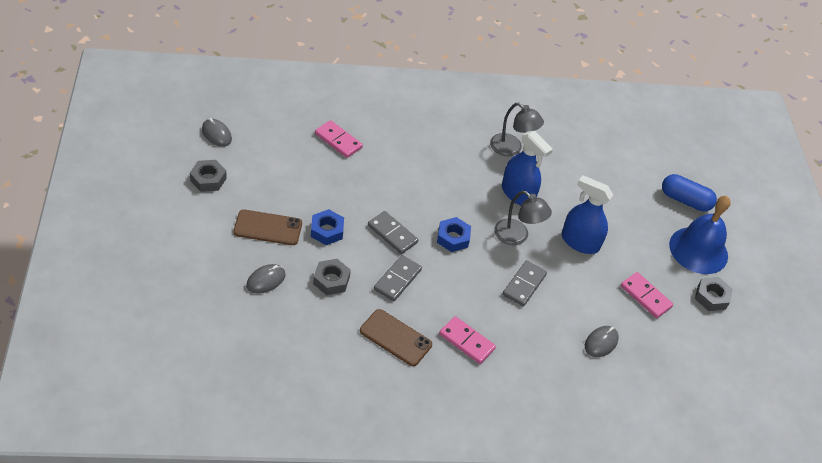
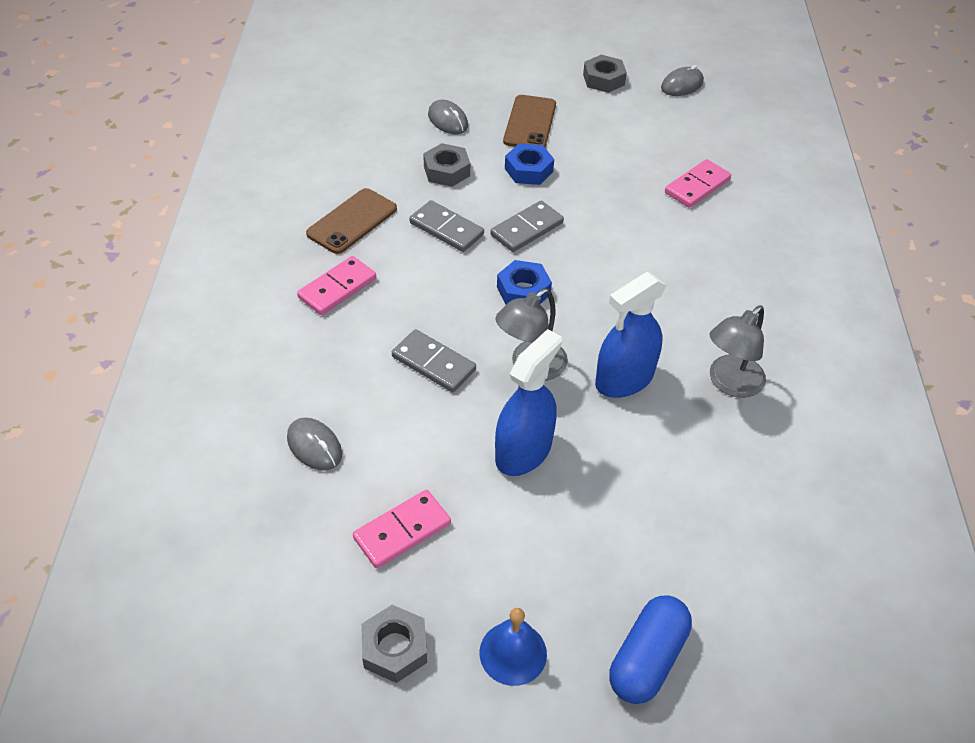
camera: 100 degrees right, 0 degrees up
(698, 250) = (513, 653): blue bell -> blue bell, size x0.55

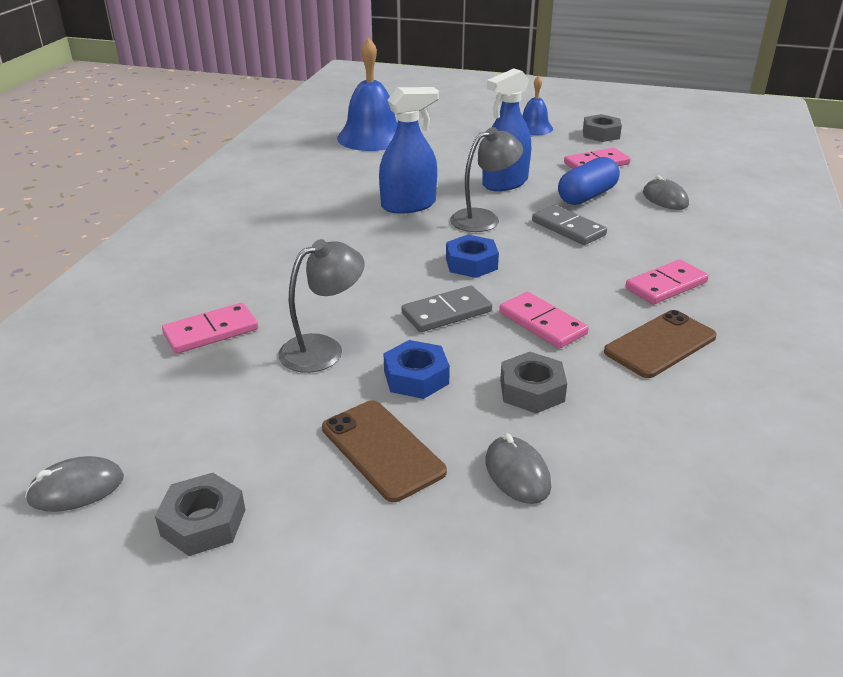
camera: 165 degrees left, 15 degrees down
(446, 229) = (542, 323): grey domino -> pink domino
(530, 123) = (382, 450): brown phone -> brown phone turned 60 degrees counterclockwise
(647, 659) = (461, 121): blue capsule -> blue capsule (587, 196)
(730, 383) = (325, 195): grey lamp -> grey lamp (323, 349)
(762, 558) = (372, 137): none -> blue bell

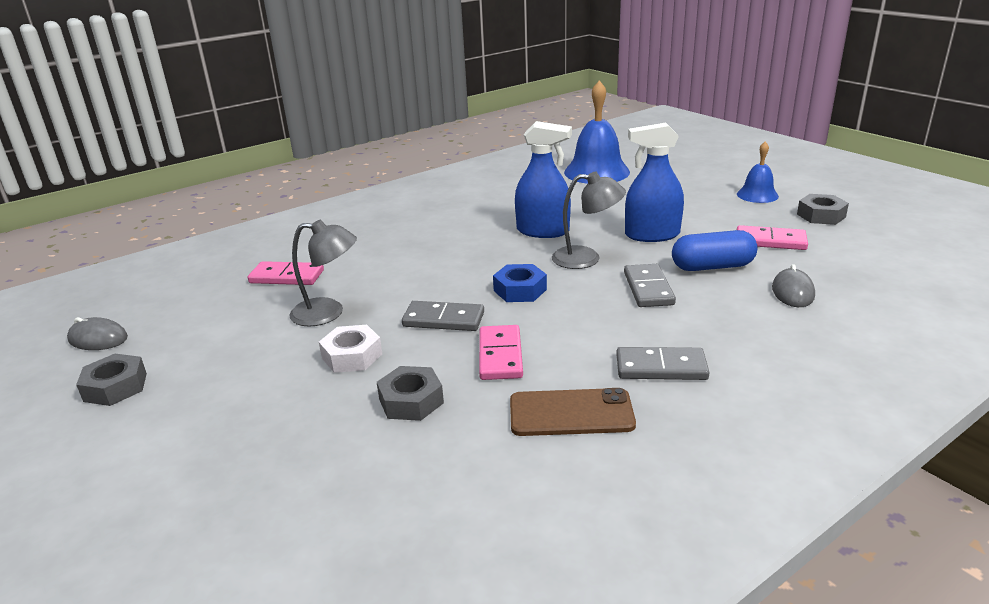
camera: 40 degrees right, 5 degrees down
(382, 450) = (258, 393): brown phone -> none
(416, 377) = (352, 356): blue nut -> white nut
(517, 473) = (308, 452): grey mouse -> none
(666, 285) = (661, 367): pink domino -> grey domino

